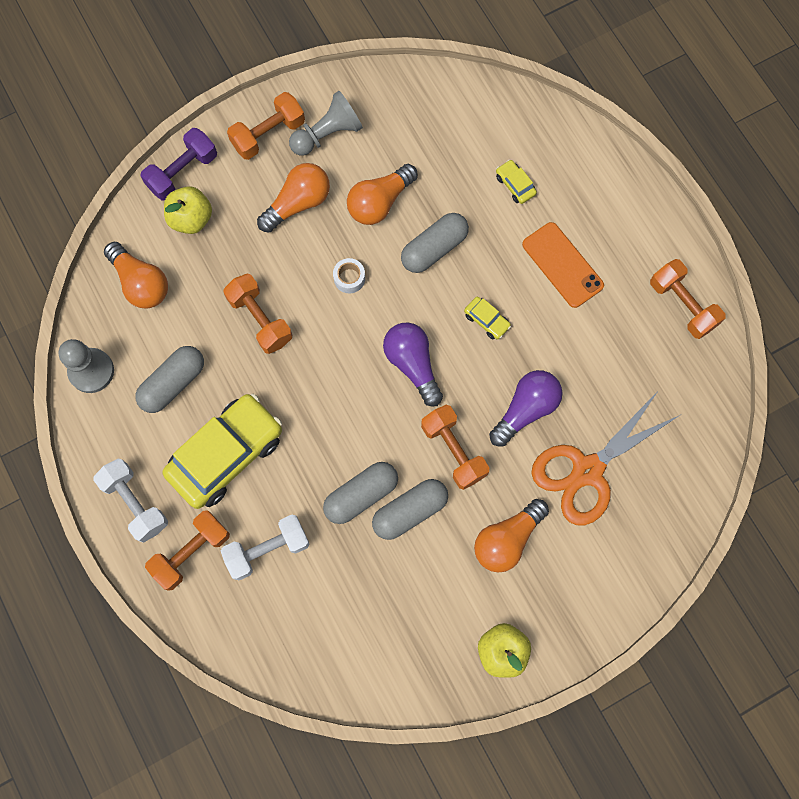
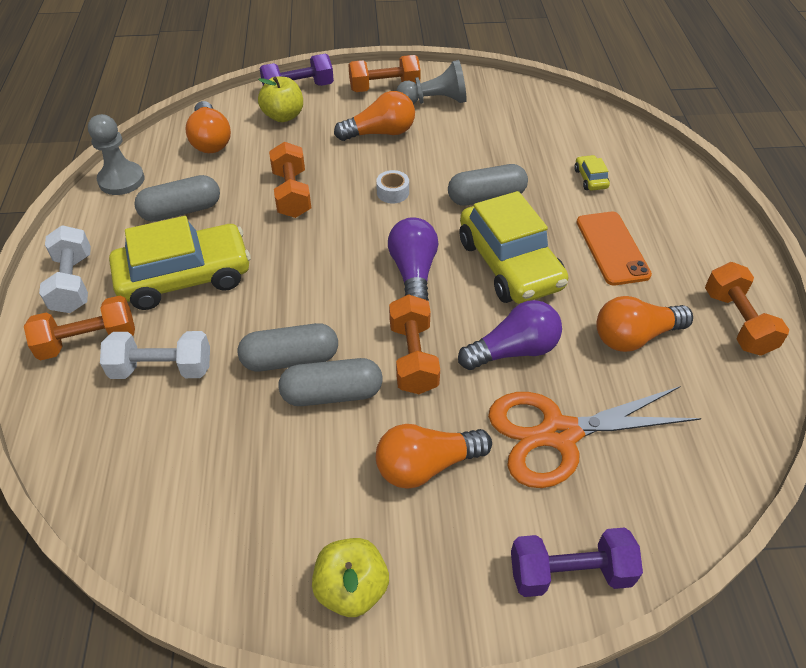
camera: 25 degrees right, 25 degrees down
(379, 202) = (453, 153): orange light bulb -> orange light bulb (634, 336)
(486, 320) = (510, 264): yellow car -> yellow car, size x2.46
(633, 575) = (570, 573): none -> purple dumbbell

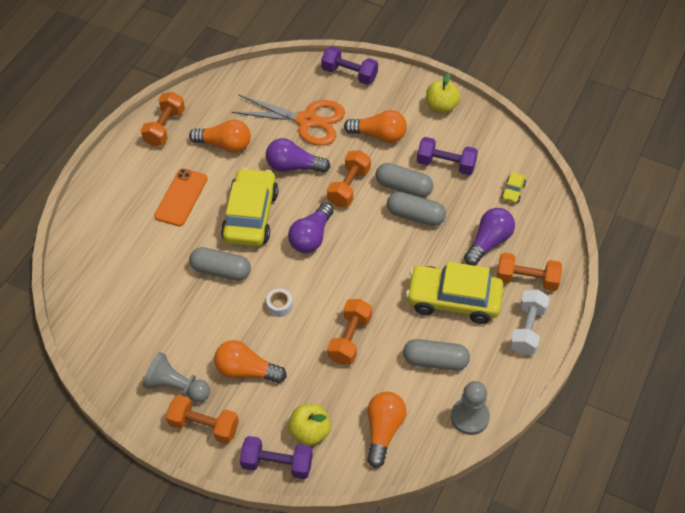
camera: 150 degrees left, 5 degrees up
(162, 369) = (489, 242): white dumbbell -> purple light bulb
(284, 465) = (446, 164): none -> purple dumbbell
(590, 179) = (139, 252): yellow car -> yellow car (513, 191)

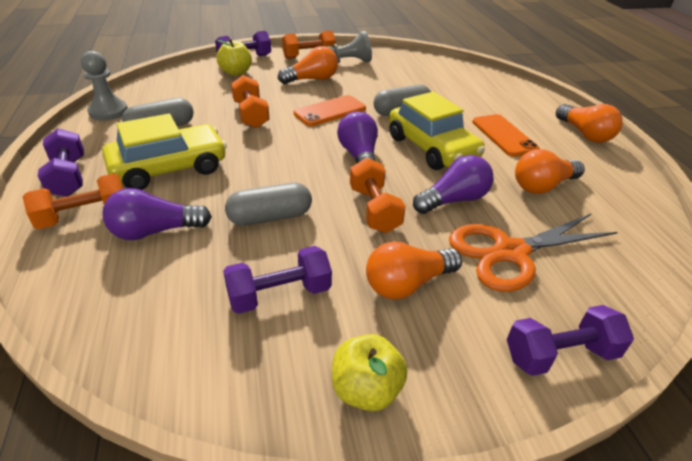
camera: 140 degrees right, 15 degrees down
(164, 127) = (613, 173): orange dumbbell -> none
(279, 305) = (330, 111): white tape -> orange phone
(383, 431) = (180, 87): orange light bulb -> orange light bulb (584, 134)
(403, 187) = (311, 238): grey capsule -> none
(489, 242) = (155, 231): purple light bulb -> purple light bulb turned 75 degrees clockwise
(513, 191) = (148, 309): yellow car -> none
(527, 329) = (68, 177): white dumbbell -> purple dumbbell

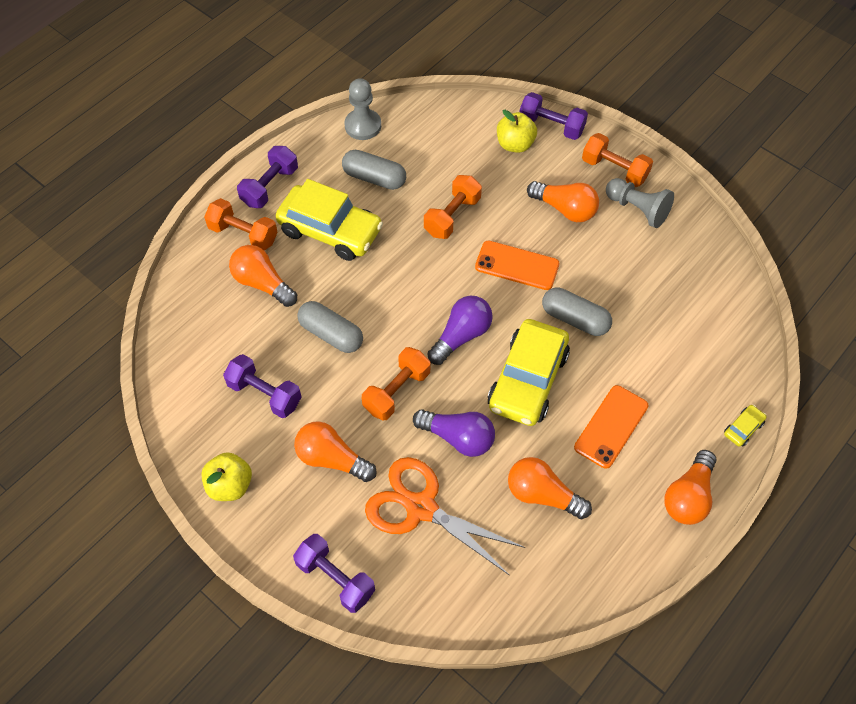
camera: 55 degrees right, 20 degrees up
(155, 231) = (262, 283): purple light bulb -> orange light bulb
(544, 98) = (743, 428): none -> yellow car

